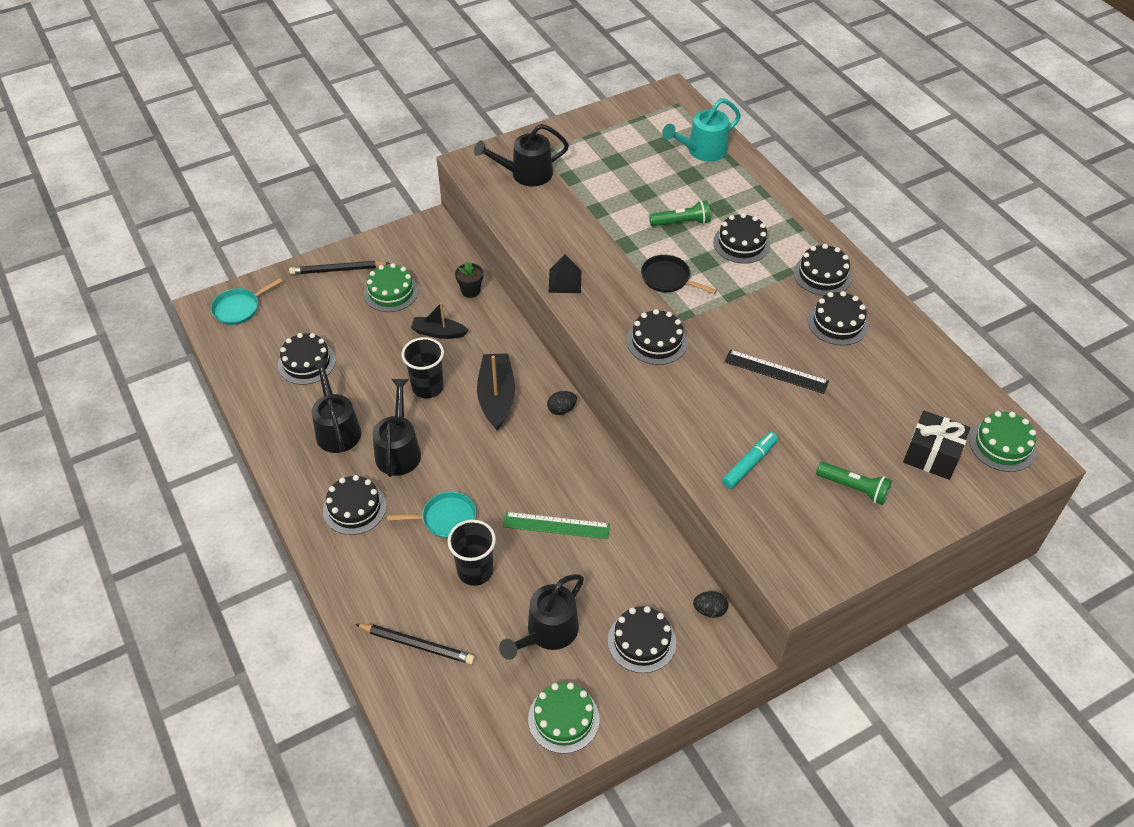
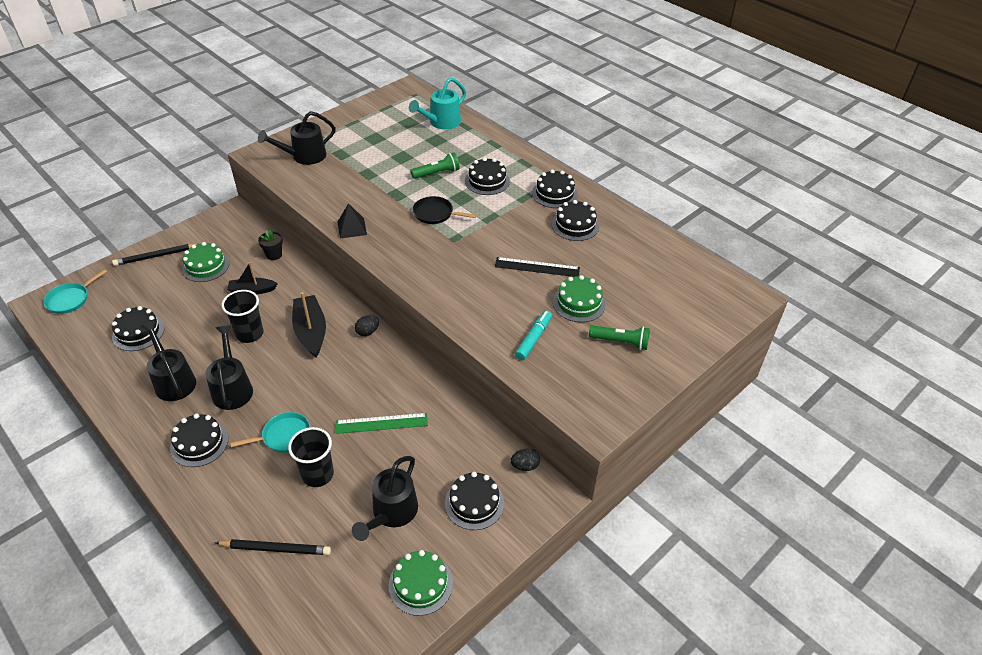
camera: 15 degrees left, 5 degrees down
(656, 341) = (437, 260): black cake -> none
(931, 455) = (673, 307): black gift -> none
(1002, 445) = (722, 291): green cake -> green cake (579, 303)

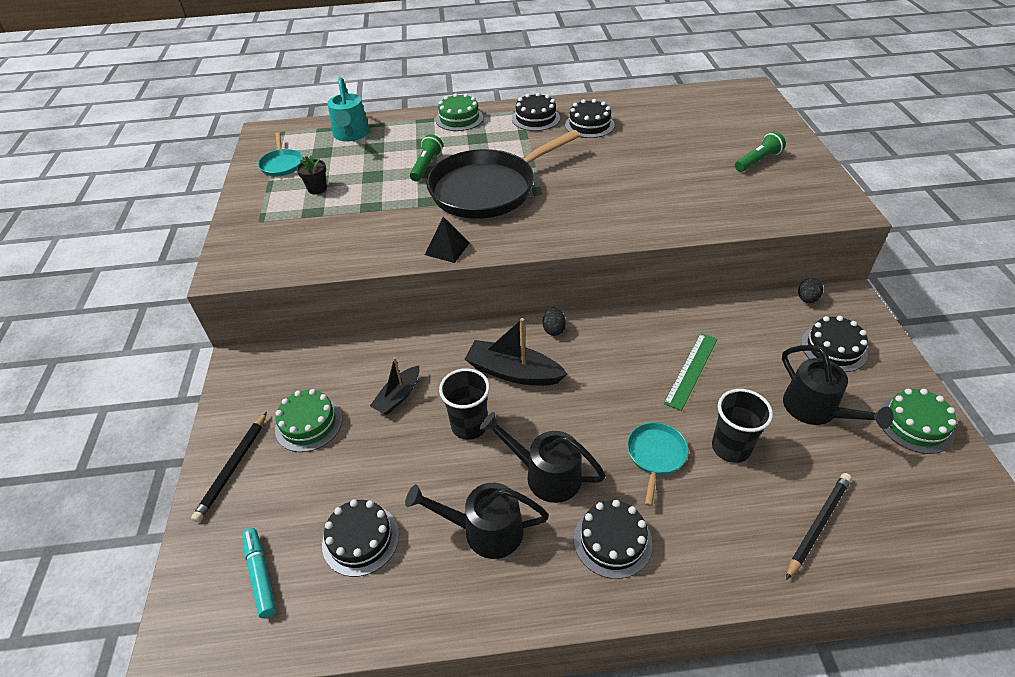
camera: 50 degrees left, 0 degrees up
(70, 299) = (209, 603): turquoise pan -> turquoise pan (282, 164)
(274, 255) = (358, 355): black flower pot -> black flower pot (317, 189)
(304, 156) = (280, 239): black watering can -> none
(435, 214) = (487, 189): black pan -> black pan, size x2.25
(487, 181) = (474, 144): black cake -> none
(533, 339) = (718, 201): turquoise marker -> turquoise marker (260, 575)
(537, 267) = (625, 164): black ruler -> none
(579, 303) = (692, 161): green cake -> green cake (459, 118)

